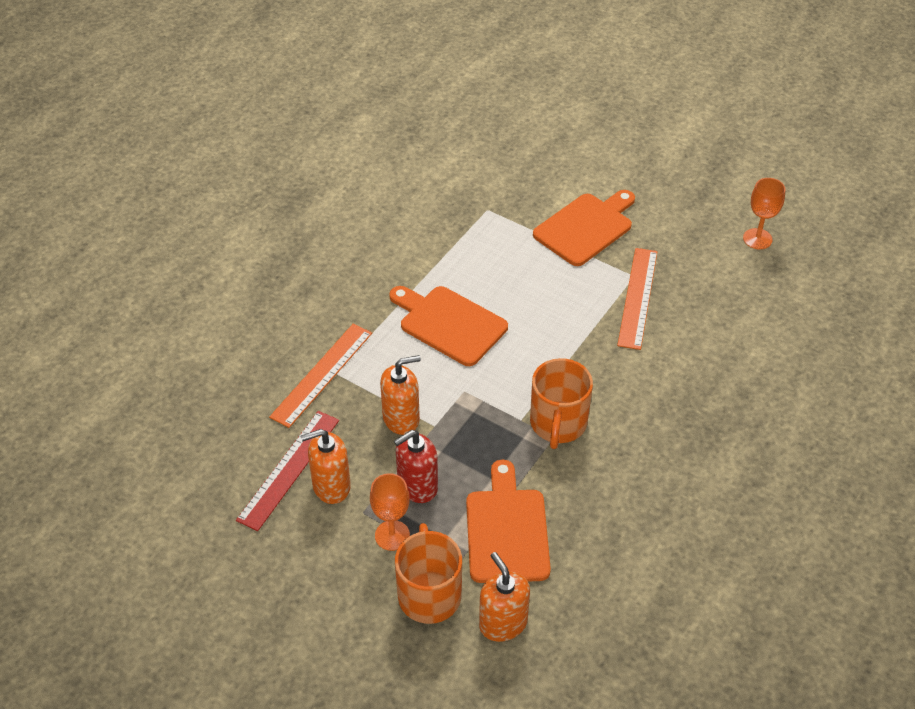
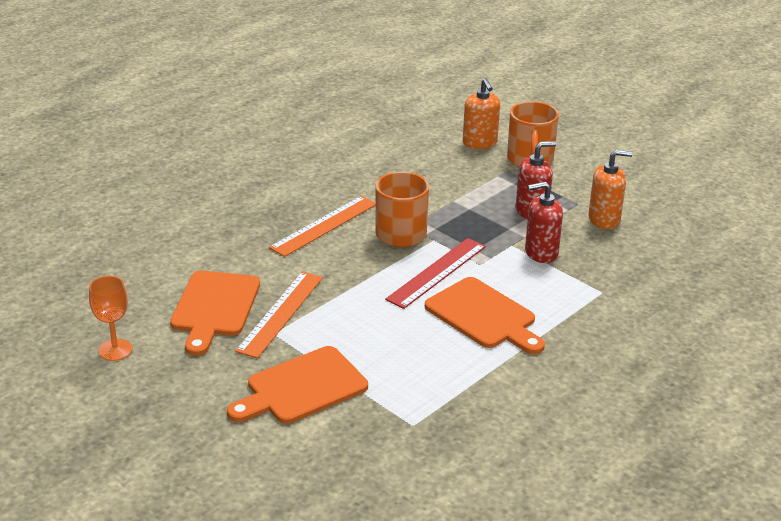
camera: 170 degrees left, 15 degrees down
(289, 469) = (641, 233): red ruler -> red ruler (437, 272)
(322, 374) = (615, 292): orange ruler -> orange ruler (324, 226)
(392, 535) = (555, 189): orange goblet -> none
(401, 418) = (541, 253): orange soap dispenser -> red soap dispenser
(506, 530) = (465, 181): orange cutting board -> orange cutting board (215, 307)

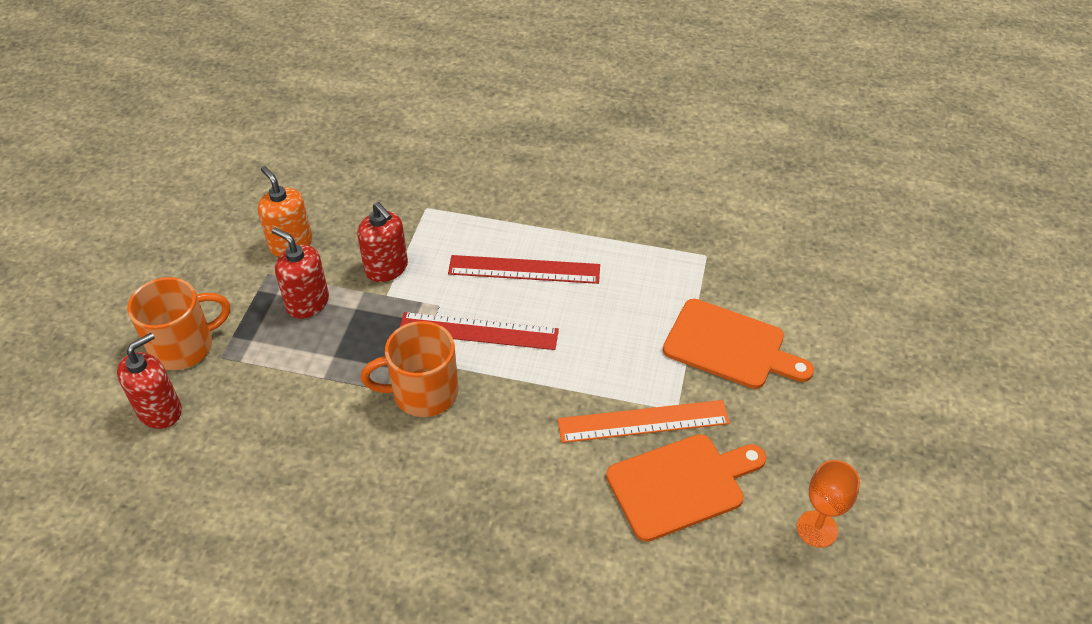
camera: 120 degrees left, 15 degrees up
(324, 226) = (455, 472): orange ruler -> none
(480, 143) = (160, 411): orange soap dispenser -> red soap dispenser
(484, 316) = (524, 269): orange cutting board -> red ruler

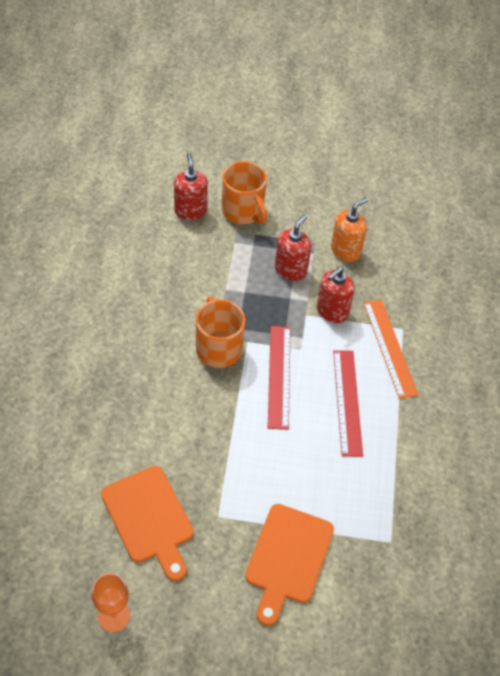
camera: 80 degrees right, 5 degrees up
(160, 411) = (190, 210): red soap dispenser -> red soap dispenser turned 135 degrees counterclockwise
(643, 421) = (205, 492): orange ruler -> orange ruler (389, 347)

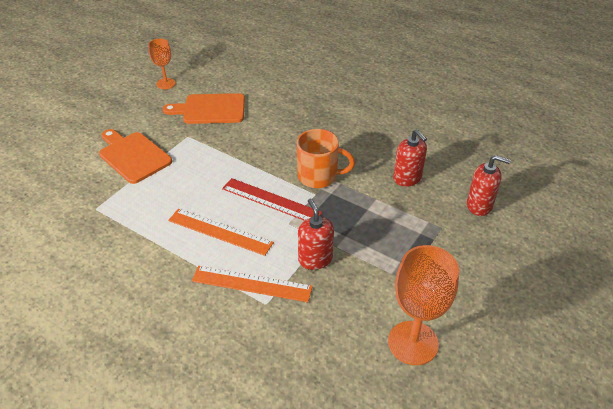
camera: 120 degrees right, 10 degrees down
(243, 211) = (467, 241): orange mug -> none
(290, 270) = (378, 248): red soap dispenser -> red soap dispenser (407, 178)
(345, 251) = (384, 301): orange soap dispenser -> none
(347, 402) = (220, 231): red ruler -> orange ruler
(373, 224) = (413, 343): none -> orange goblet

